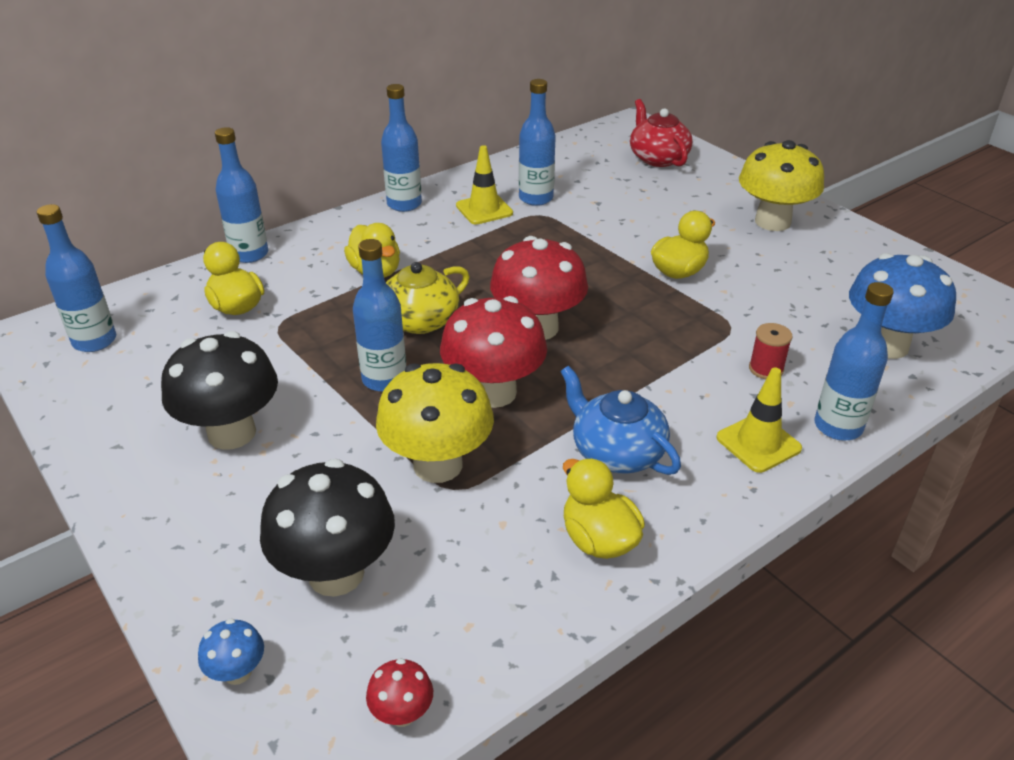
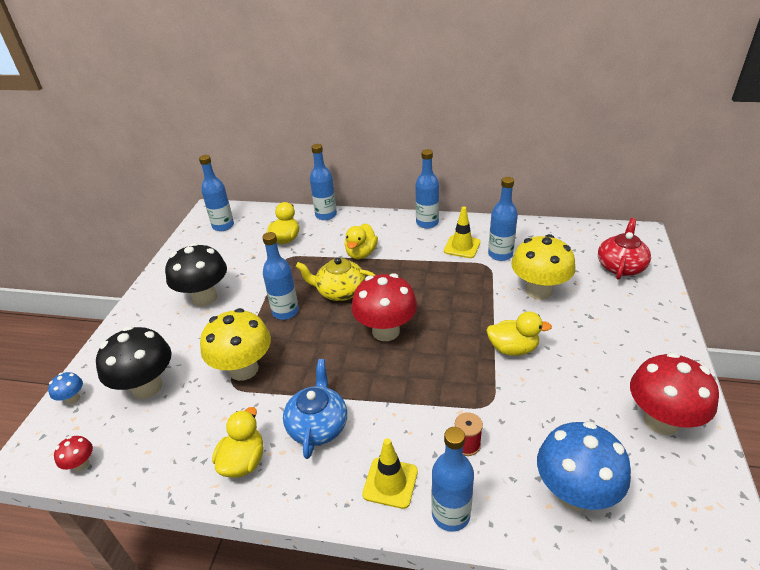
camera: 50 degrees right, 0 degrees up
(494, 392) = (315, 351): red mushroom -> red mushroom (661, 420)
(772, 222) = (634, 354): yellow mushroom -> yellow mushroom (538, 291)

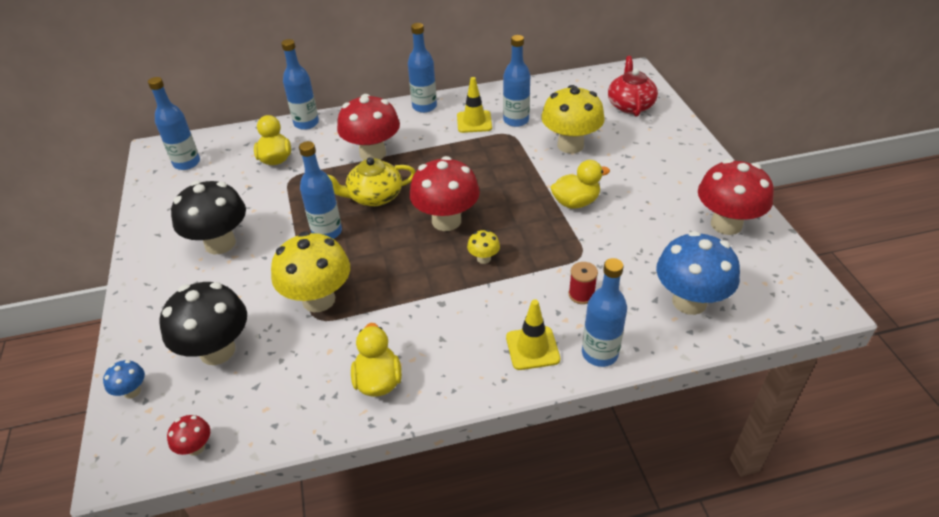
camera: 25 degrees left, 5 degrees up
(318, 425) = (433, 325): blue teapot -> none
(361, 253) = (373, 153): yellow duck -> red mushroom
(397, 377) = (483, 258): none -> yellow mushroom

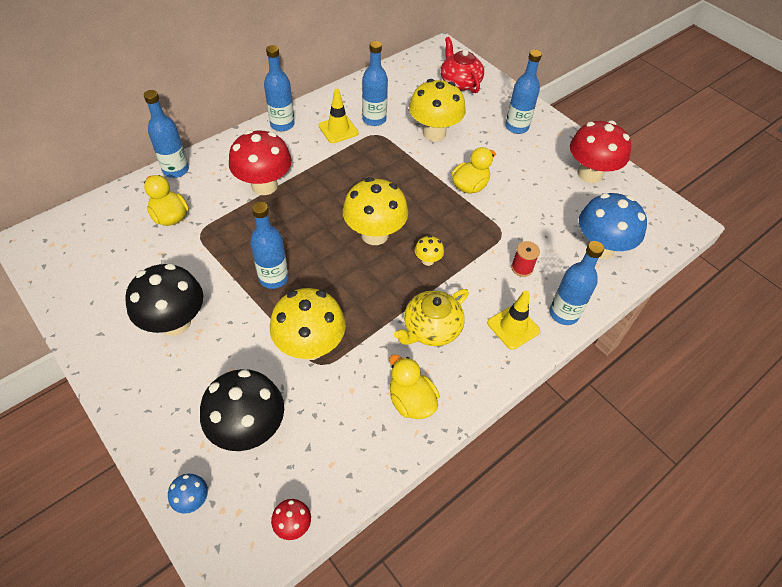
camera: 30 degrees left, 10 degrees up
(187, 163) = (75, 247): blue bottle -> blue bottle (516, 127)
(374, 196) = (295, 229): yellow teapot -> yellow teapot (431, 328)
(446, 221) = (374, 234): red mushroom -> yellow mushroom

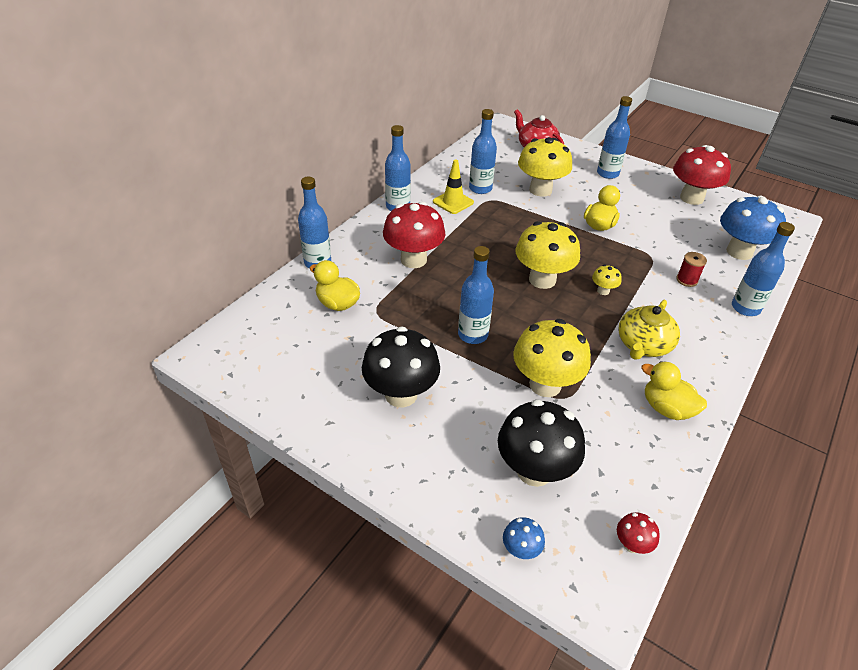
camera: 15 degrees left, 10 degrees down
(513, 327) = (711, 328): yellow traffic cone -> none

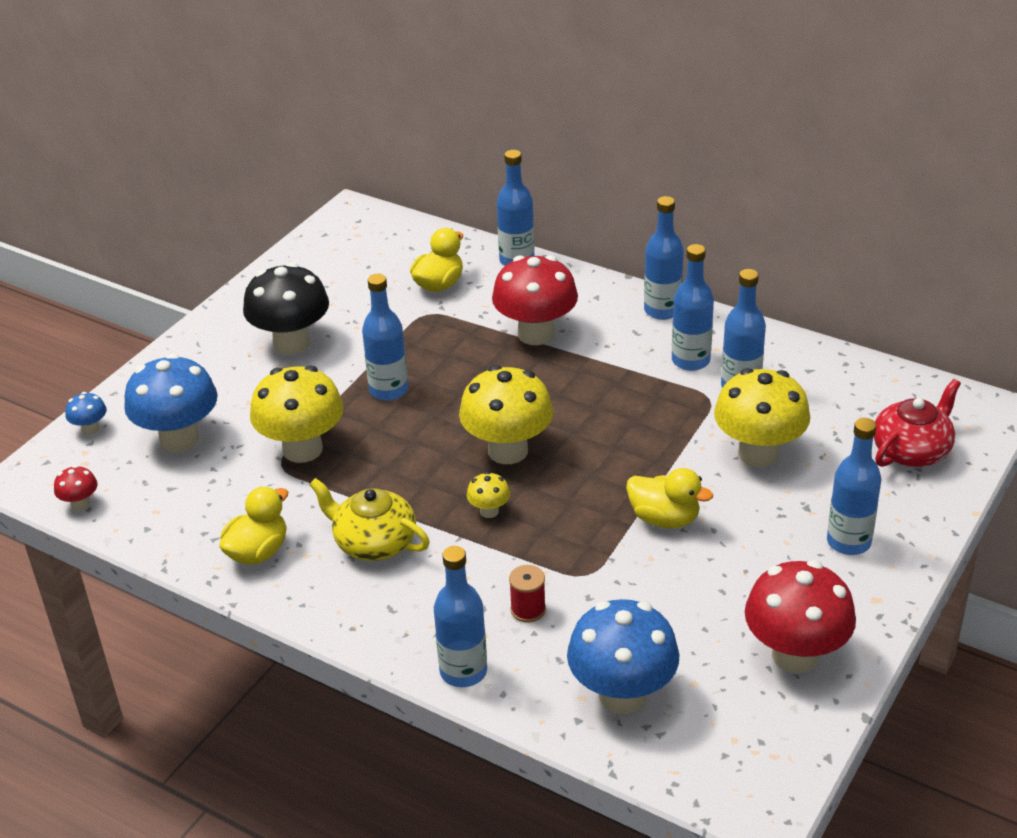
camera: 90 degrees right, 5 degrees down
(453, 202) = (690, 361): yellow traffic cone -> blue bottle
(534, 470) = (179, 439): black mushroom -> blue mushroom

